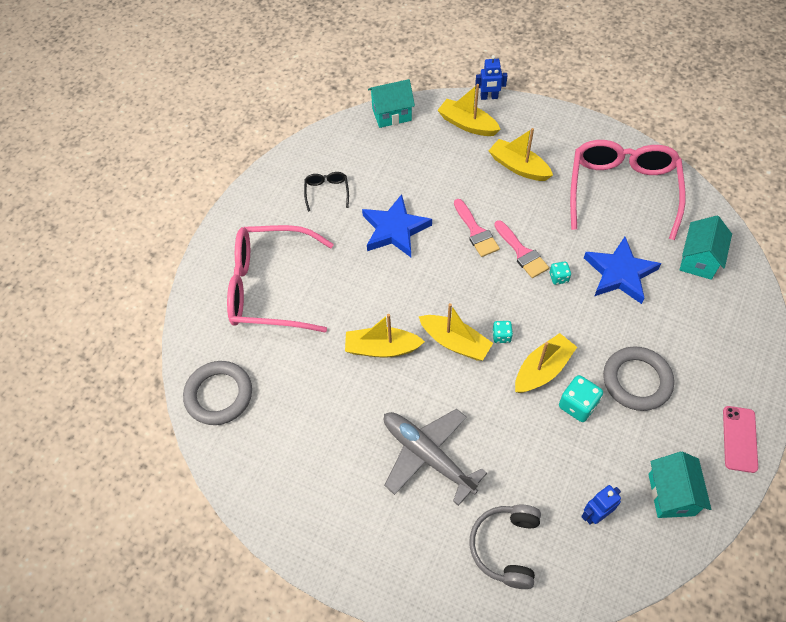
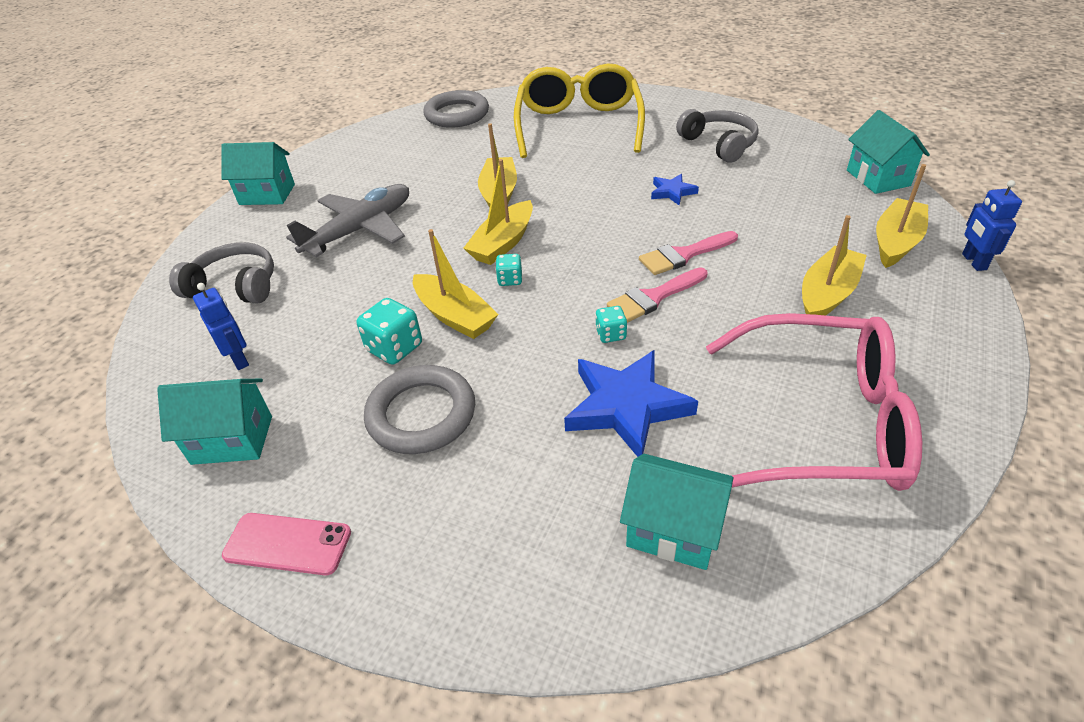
camera: 90 degrees right, 15 degrees down
(271, 287) = (578, 125): pink glasses -> yellow glasses
(327, 192) = (719, 144): black glasses -> grey headphones
(355, 562) = (267, 194): none -> turquoise house
(395, 230) = (672, 192): blue star -> blue star, size x0.51

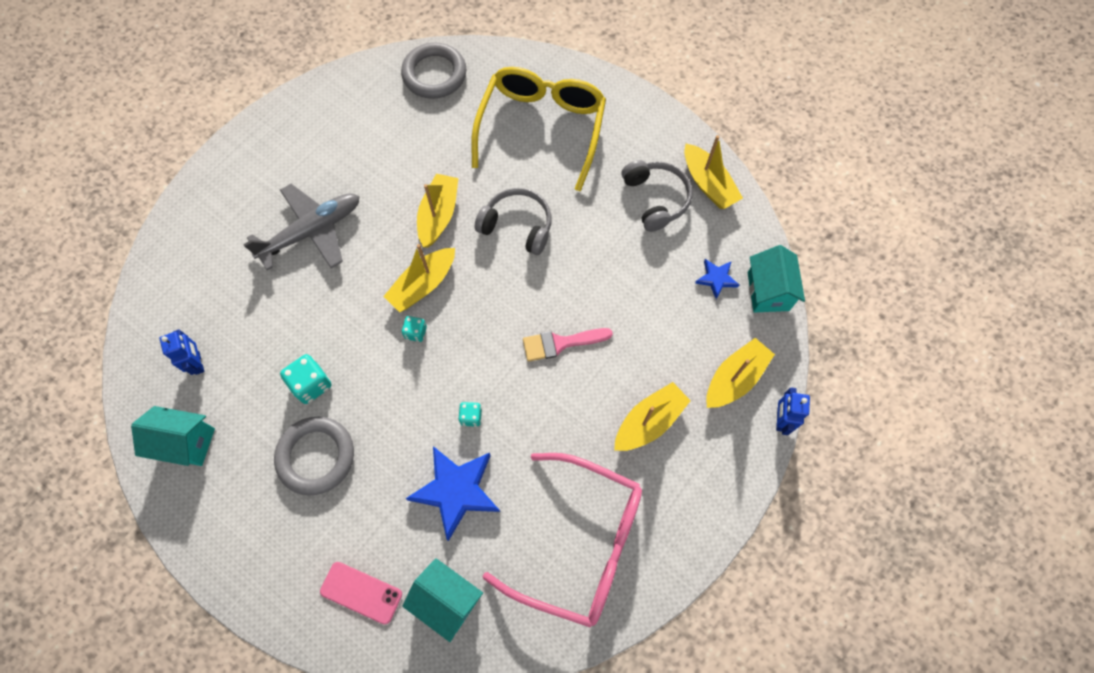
camera: 10 degrees right, 25 degrees up
(235, 286) = (202, 275): grey headphones -> grey headphones (517, 226)
(267, 194) = (241, 155): turquoise house -> none
(287, 544) = (212, 541): pink phone -> pink phone (361, 592)
(454, 316) = (363, 362): yellow boat -> yellow boat (708, 184)
(653, 297) = (517, 386): pink brush -> none
(672, 192) = (585, 258): blue star -> blue star (716, 279)

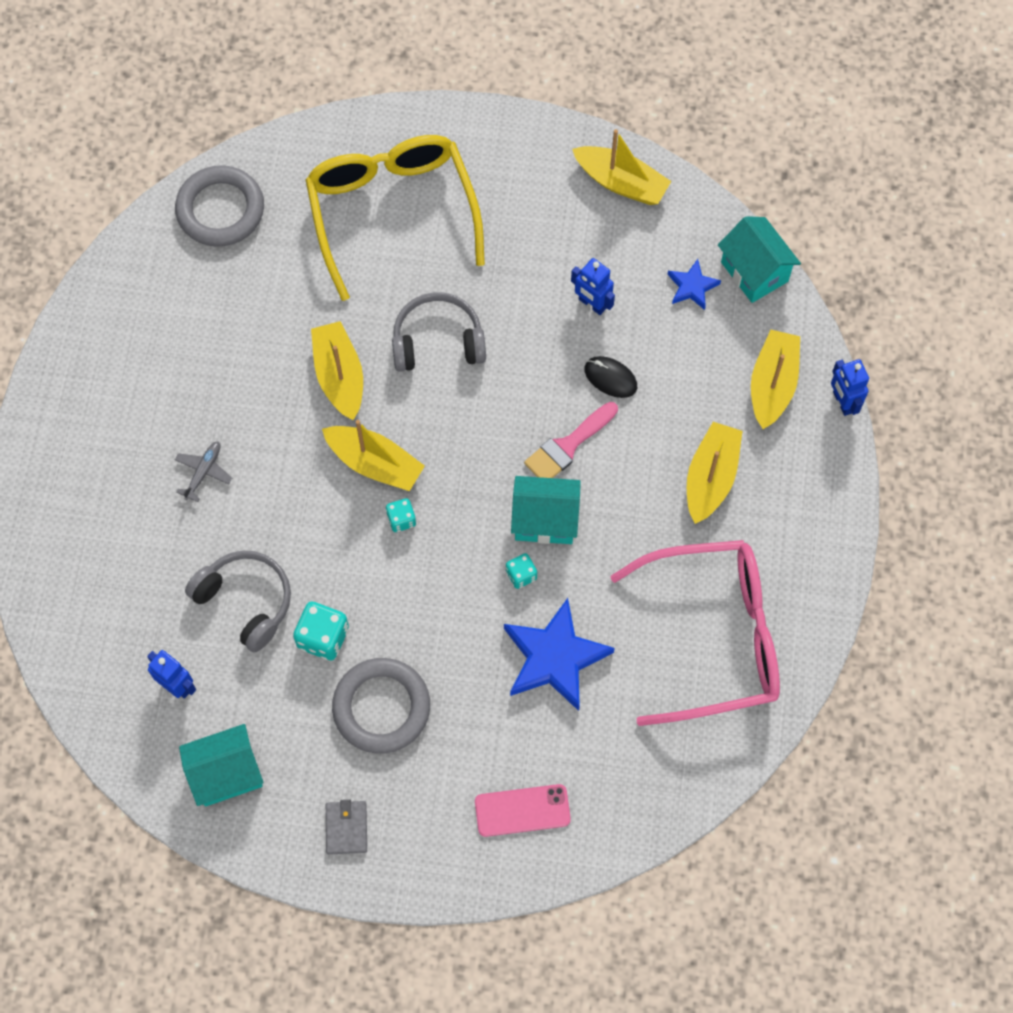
camera: 30 degrees left, 0 degrees up
(235, 530) = (346, 828): none -> grey wallet
(311, 232) = (203, 472): grey plane -> grey plane, size x0.44
(423, 285) = (374, 463): yellow boat -> yellow boat turned 75 degrees counterclockwise
(447, 600) = (614, 767): turquoise house -> turquoise house (545, 520)
(620, 312) = (610, 378): none -> black mouse
(638, 255) = (592, 304): none -> blue robot
(656, 199) = (573, 230): grey headphones -> grey headphones (246, 601)

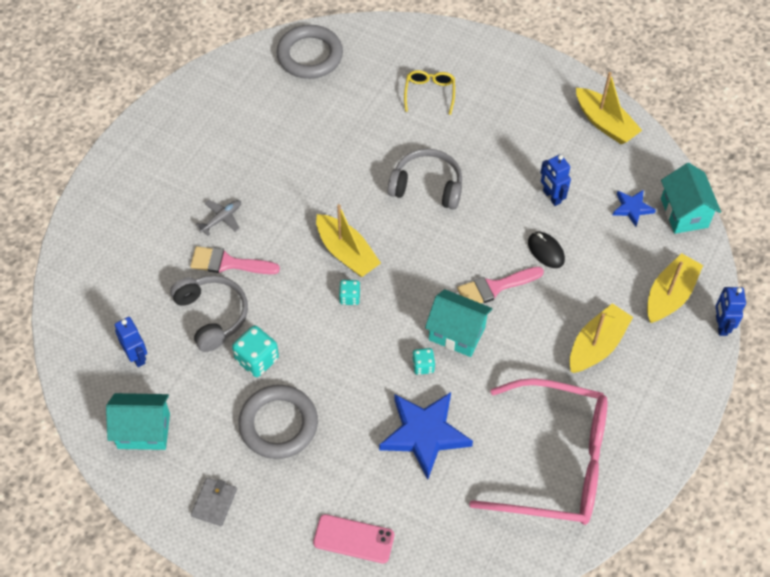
camera: 20 degrees right, 10 degrees down
(236, 527) = (228, 263): none -> pink brush
(339, 376) = (346, 187): yellow boat -> none
(392, 213) = (429, 93): yellow glasses -> yellow glasses, size x0.41

